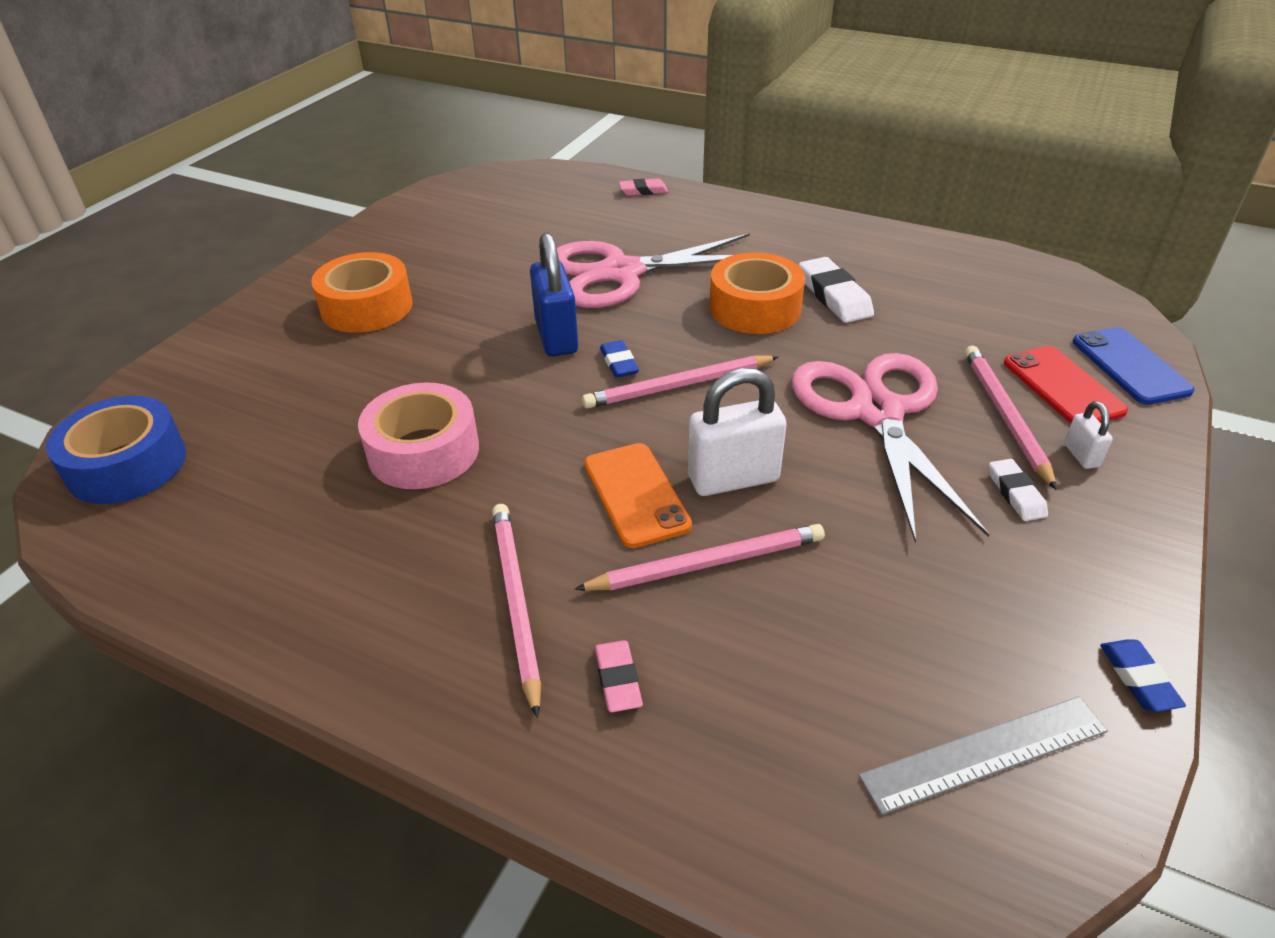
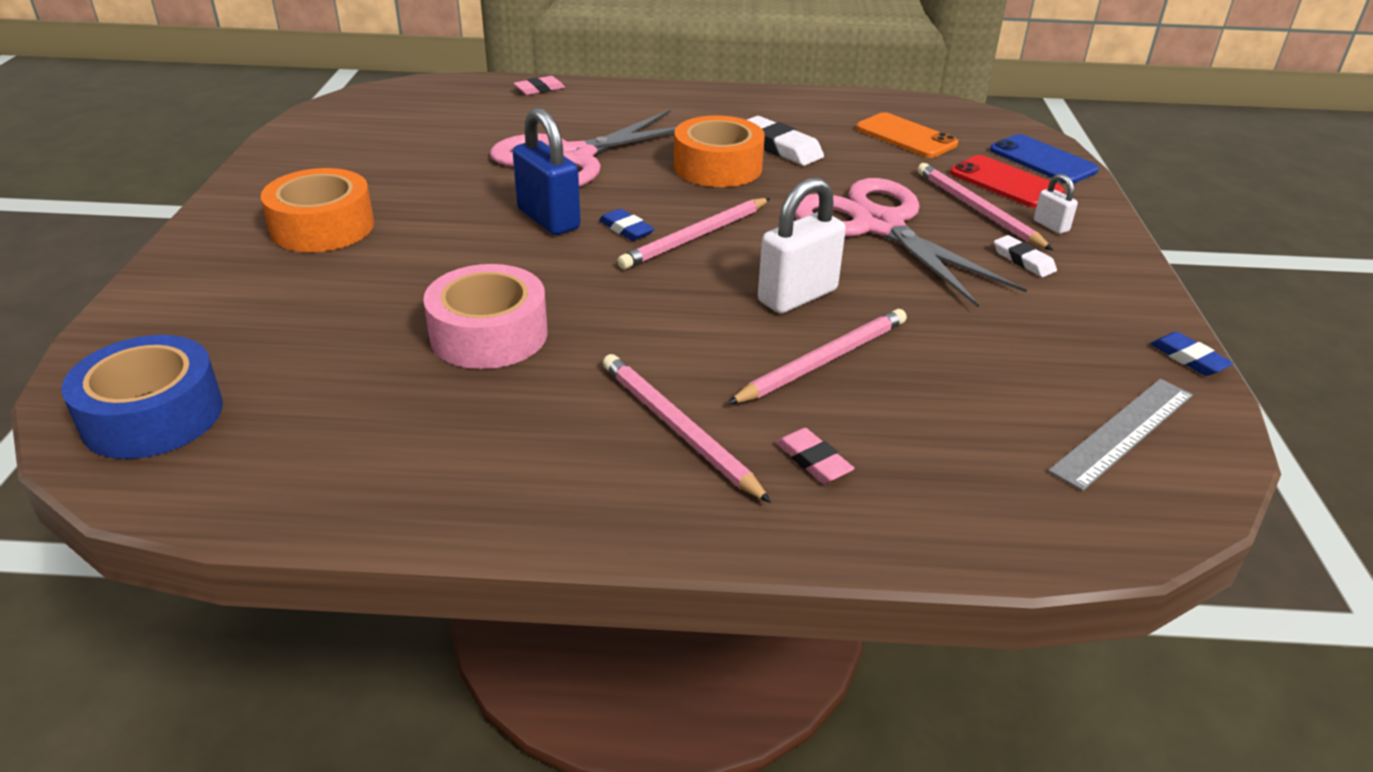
camera: 25 degrees left, 5 degrees down
(636, 494) = (722, 325): orange phone -> orange phone (906, 136)

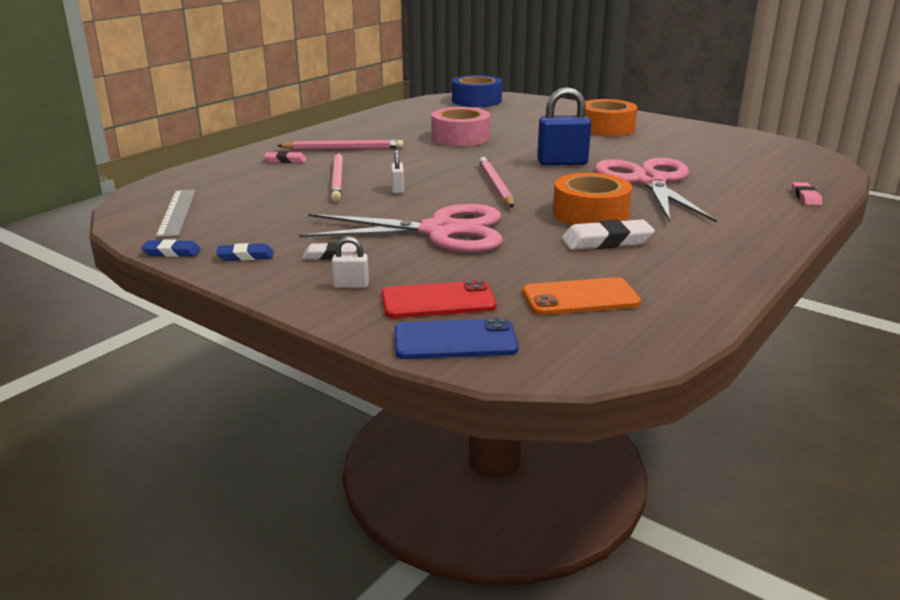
camera: 125 degrees right, 10 degrees down
(626, 229) = (527, 174): blue eraser -> blue eraser (245, 256)
(797, 296) = (397, 189): white padlock -> white padlock, size x0.49
(977, 210) = (412, 270): pink pencil -> none

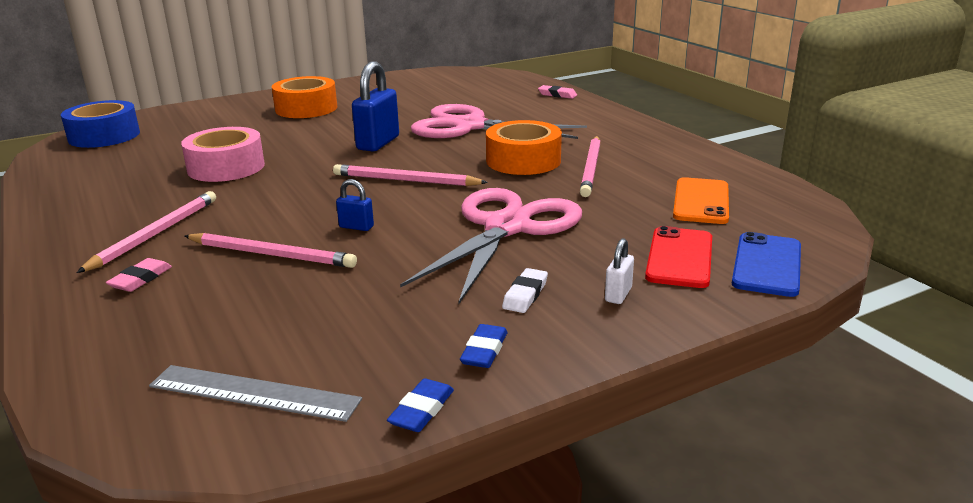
camera: 65 degrees left, 0 degrees up
(397, 189) = (356, 227): white padlock -> blue padlock
(606, 241) = (591, 168): white eraser -> pink pencil

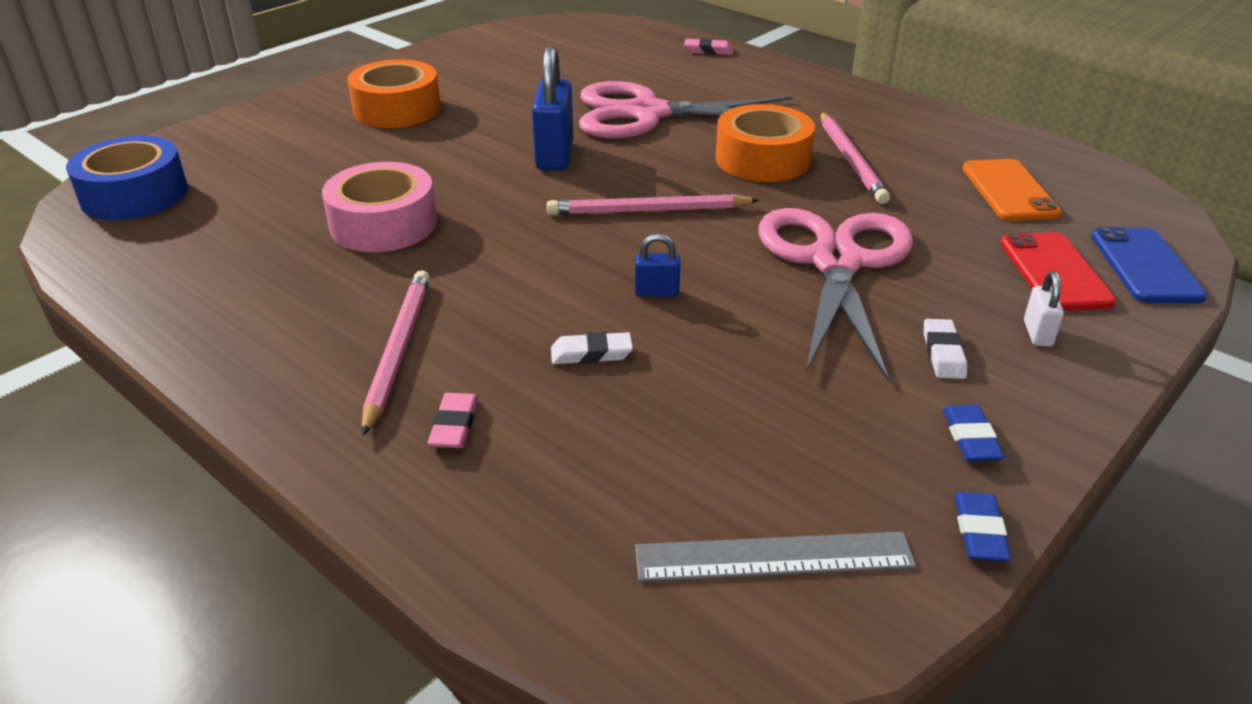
camera: 20 degrees left, 10 degrees up
(272, 254) = (591, 353): pink pencil -> white eraser

